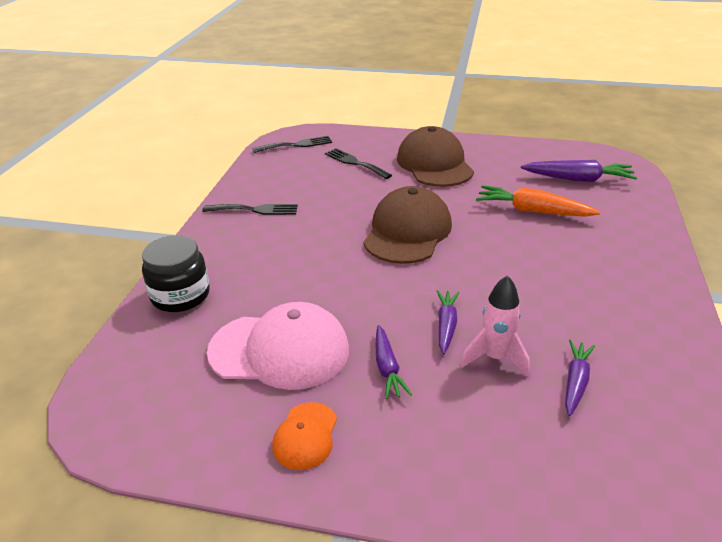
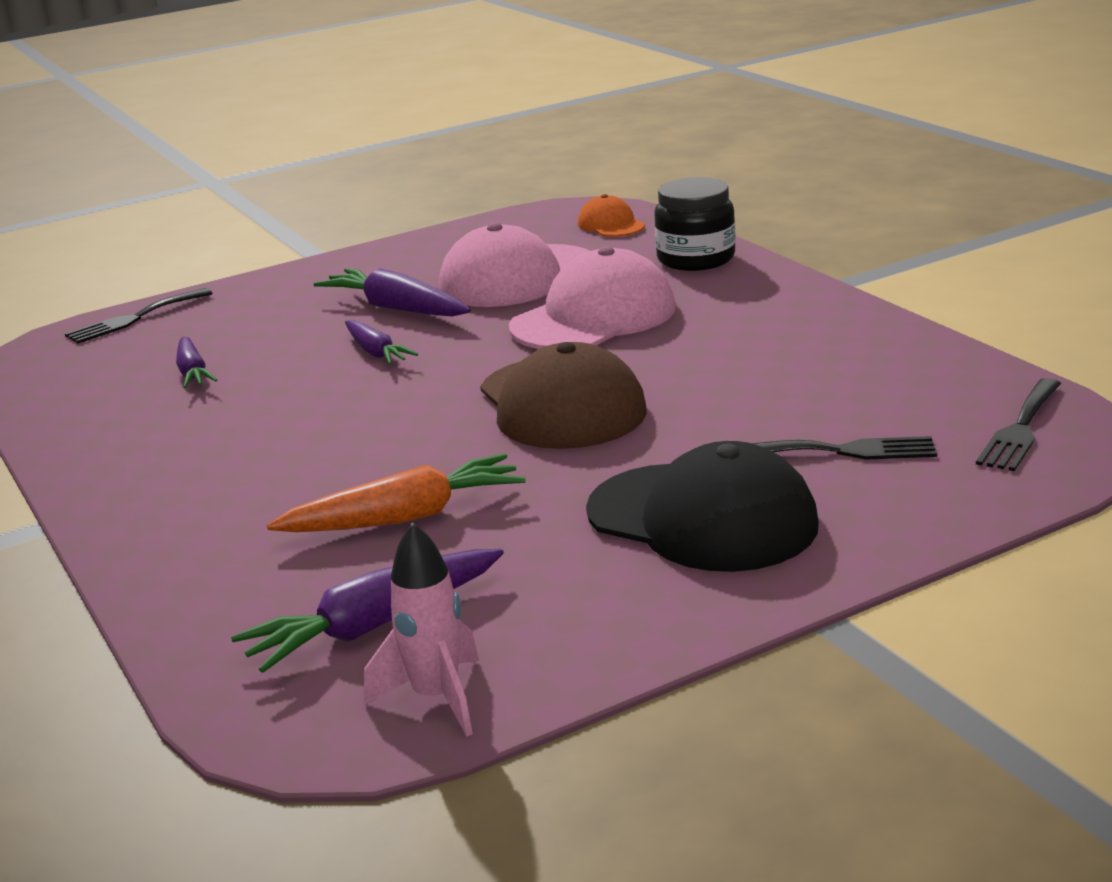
camera: 140 degrees right, 10 degrees down
(255, 210) = (818, 334): black fork -> black fork (134, 318)
(305, 436) = (410, 262): orange cap -> orange cap (611, 225)
(308, 279) = (594, 317): none -> pink cap
(387, 368) = (396, 309): purple carrot -> purple carrot, size x1.60
(434, 164) = (702, 518): brown cap -> black cap
(495, 358) = (294, 354): pink rocket -> pink rocket (436, 698)

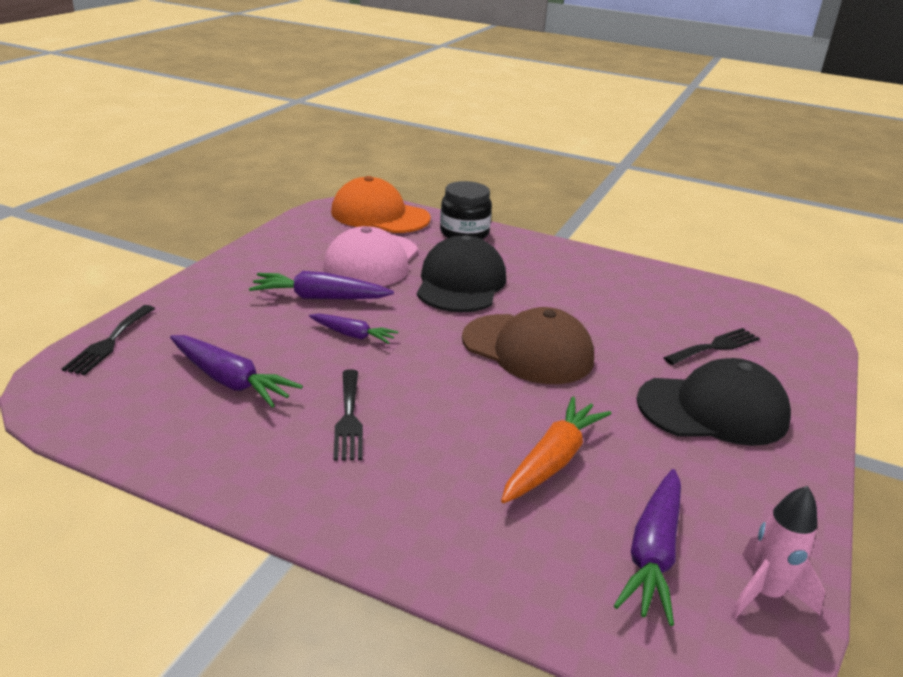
camera: 40 degrees left, 5 degrees up
(193, 372) = (230, 381): purple carrot -> purple carrot, size x1.60
(594, 317) = (461, 283): pink cap -> black cap
(611, 225) = (379, 215): orange cap -> orange cap, size x1.99
(1020, 429) = (769, 314): black fork -> black fork (349, 418)

